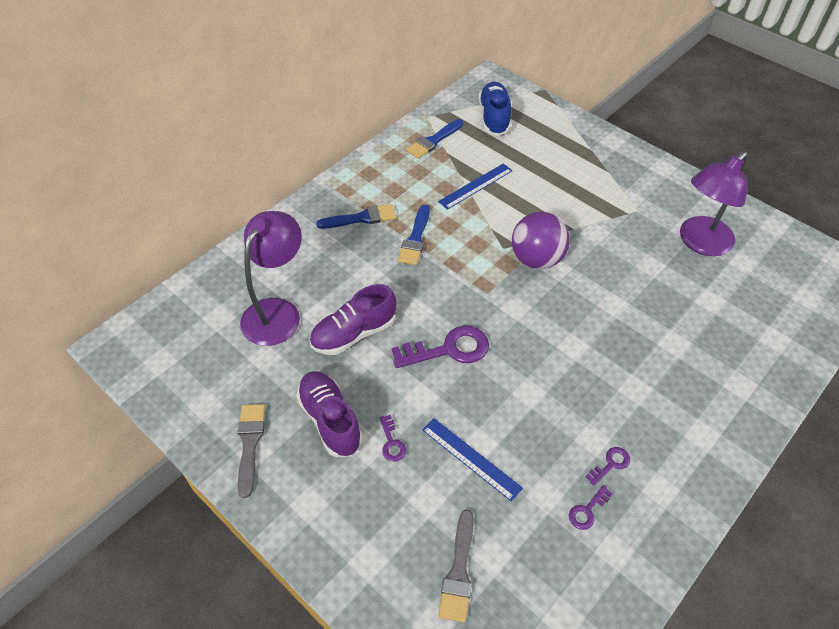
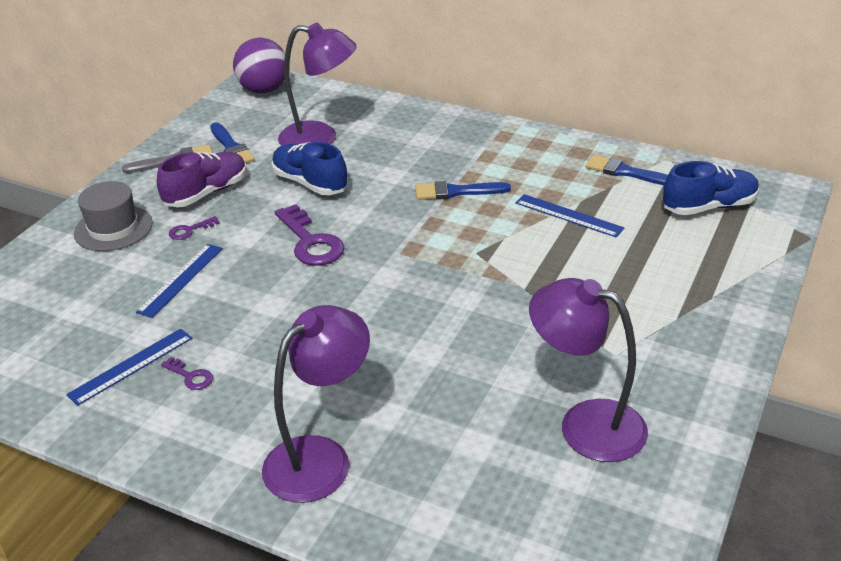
camera: 75 degrees right, 15 degrees down
(354, 333) = (310, 183): purple shoe -> blue shoe
(358, 514) = (113, 228): none -> grey hat
(361, 218) = (467, 154): blue brush -> blue brush (231, 147)
(459, 571) = (61, 293): grey brush -> none
(536, 259) = (471, 280): purple ball -> purple ball (264, 90)
(587, 511) = (131, 366): purple key -> blue ruler
(715, 389) = (320, 457): none -> purple lamp

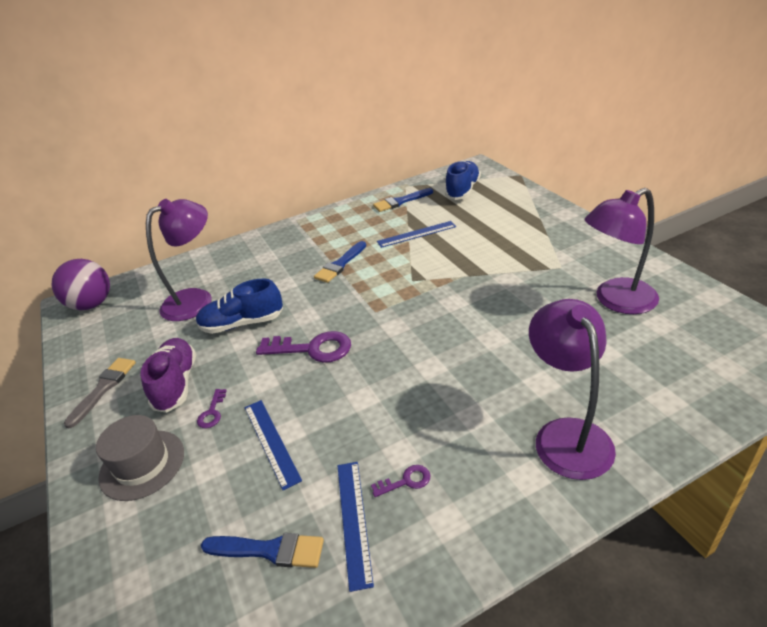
camera: 50 degrees left, 0 degrees up
(231, 147) = (137, 348): blue brush -> blue brush (269, 550)

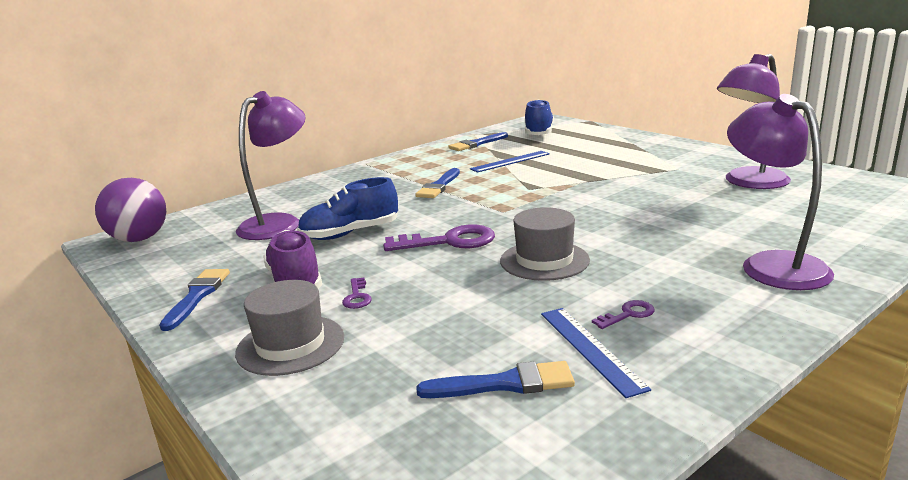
camera: 15 degrees left, 15 degrees down
(104, 388) = (197, 296): grey brush -> blue brush
(271, 442) = (448, 308): blue ruler -> none
(375, 390) = (544, 260): none -> grey hat

